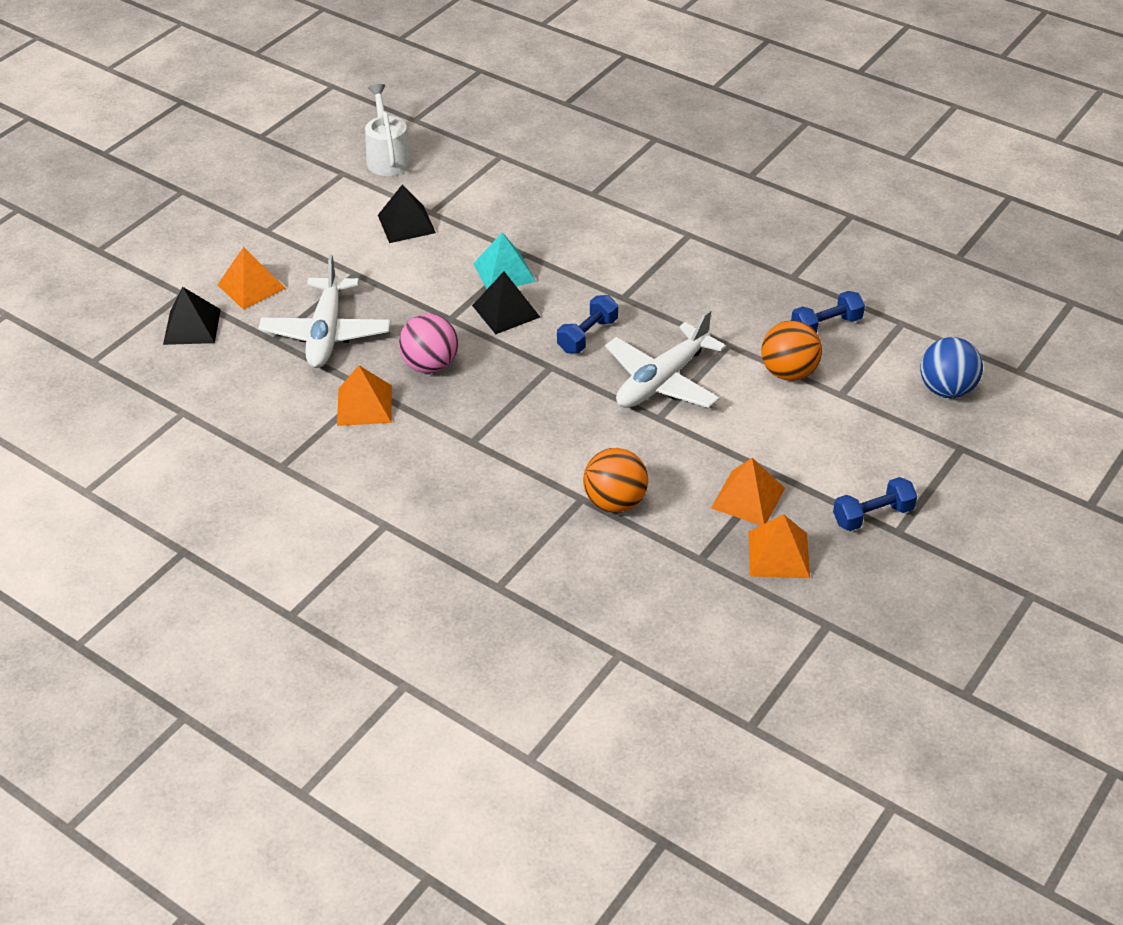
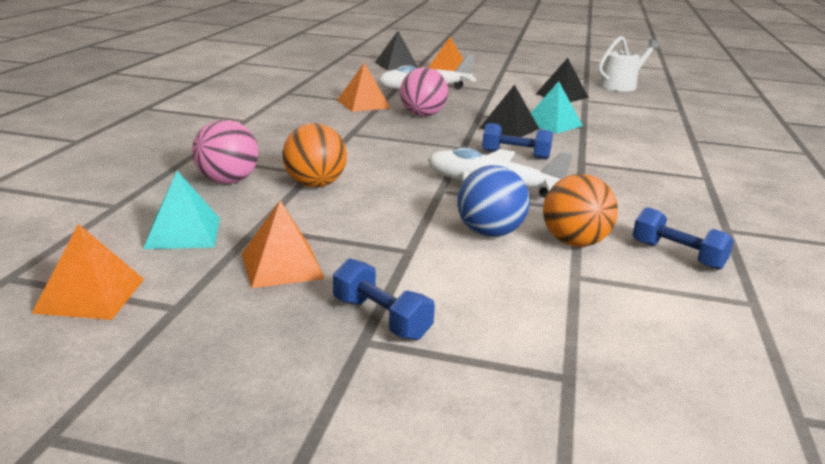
camera: 65 degrees right, 20 degrees down
(584, 565) = (227, 181): none -> pink ball
(697, 610) = (183, 233): none -> turquoise pyramid
(748, 498) = (360, 241): orange pyramid -> orange pyramid (90, 295)
(946, 389) = (673, 352): blue ball -> blue ball (489, 233)

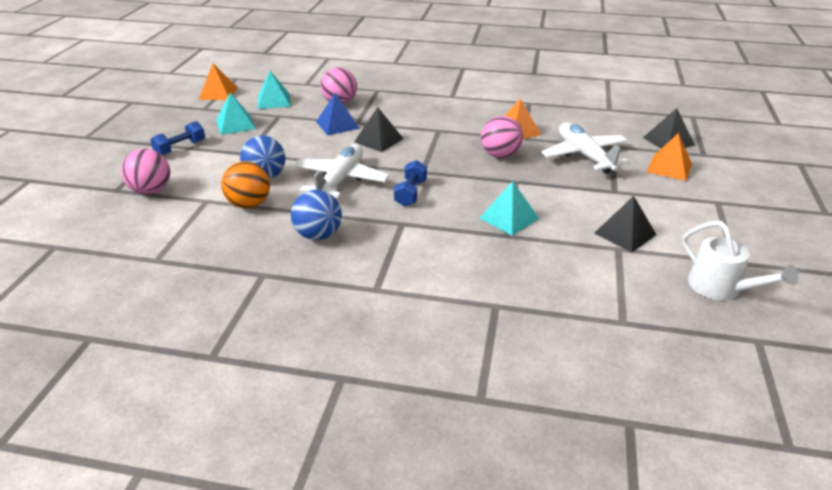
camera: 90 degrees right, 10 degrees up
(282, 266) = (235, 124): orange pyramid -> turquoise pyramid
(315, 185) = (337, 125): orange ball -> blue pyramid
(509, 128) = (482, 194): black pyramid -> black pyramid (378, 140)
(560, 333) = (151, 191): none -> pink ball
(628, 200) = (318, 235): none -> blue ball
(677, 255) = (224, 242): blue dumbbell -> none

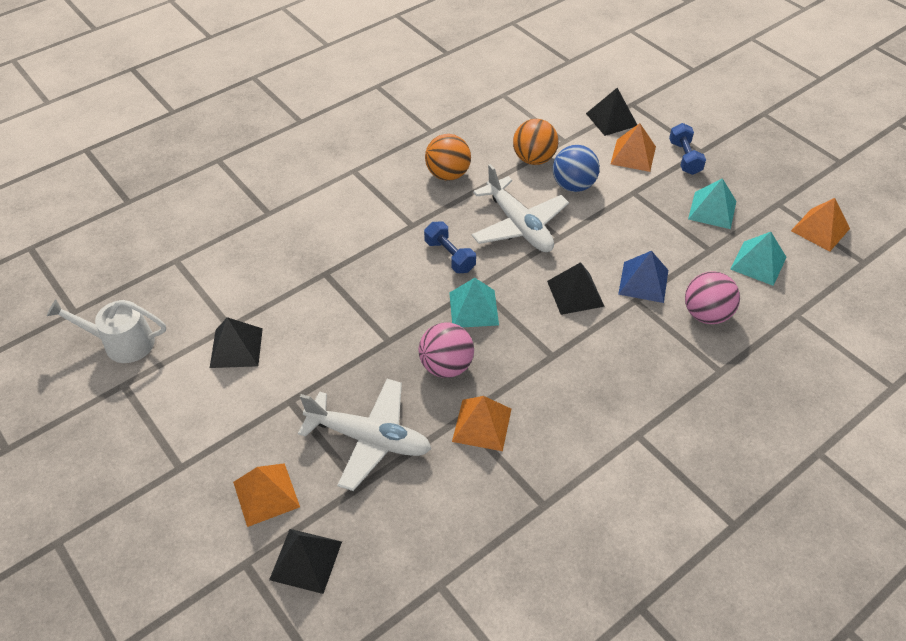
camera: 130 degrees right, 15 degrees up
(151, 191) = (611, 119): pink ball -> black pyramid
(197, 167) = (633, 155): none -> orange pyramid
(318, 235) = (448, 174): blue ball -> orange ball
(509, 218) = (343, 291): turquoise pyramid -> turquoise pyramid (473, 308)

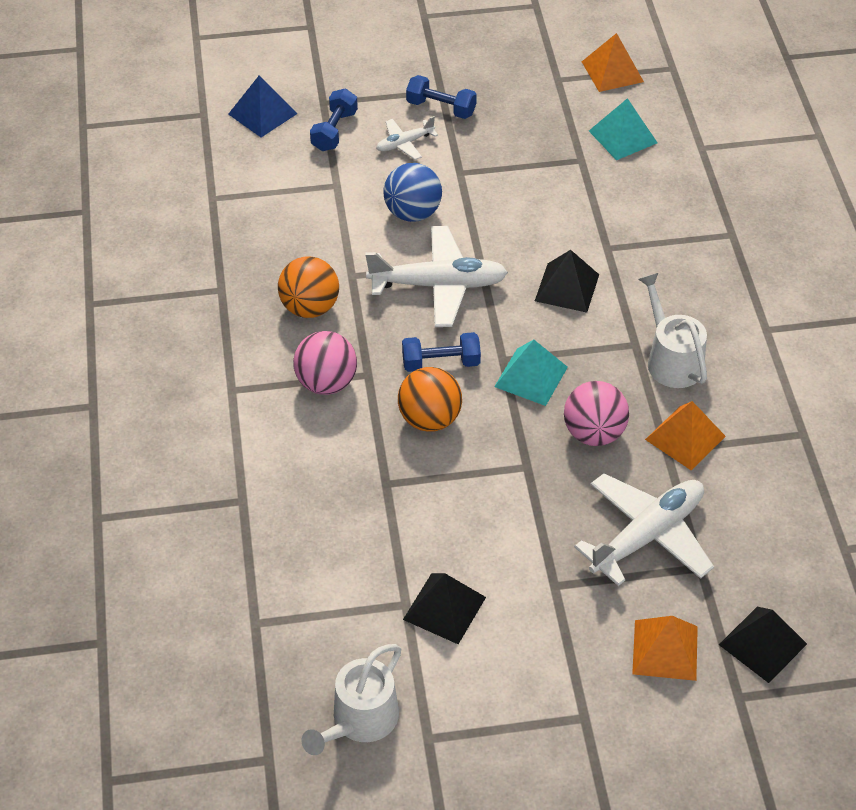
camera: 60 degrees left, 0 degrees up
(534, 159) = (345, 224): orange ball -> orange ball (429, 419)
(554, 384) = (671, 360): none -> white watering can
(611, 119) = (334, 131): black pyramid -> blue dumbbell
(633, 155) = (404, 143): orange pyramid -> white plane
(643, 282) = (588, 229): blue pyramid -> blue pyramid (262, 113)
(706, 314) = (660, 207): pink ball -> pink ball (326, 383)
(712, 210) = (530, 129): turquoise pyramid -> none

